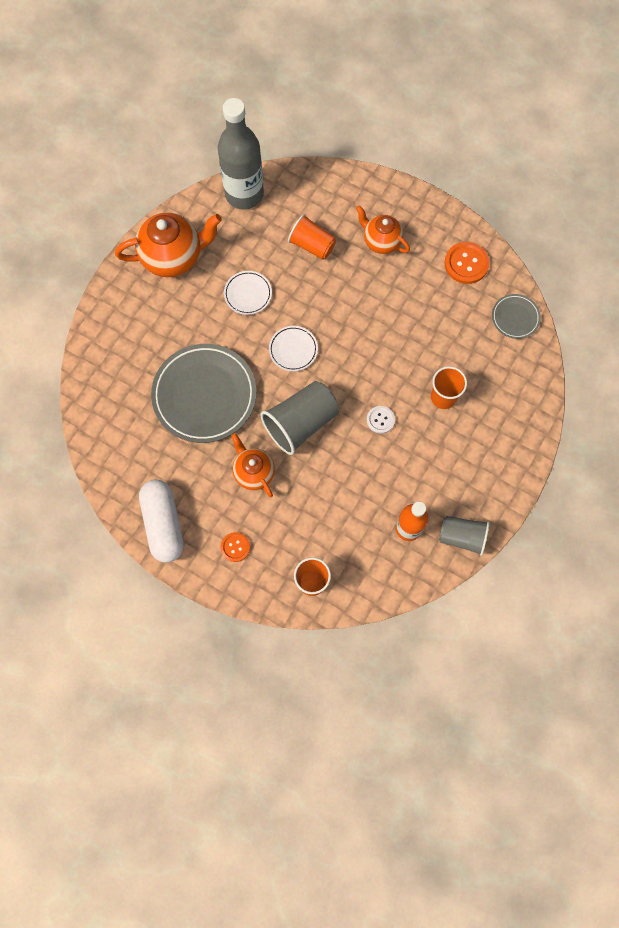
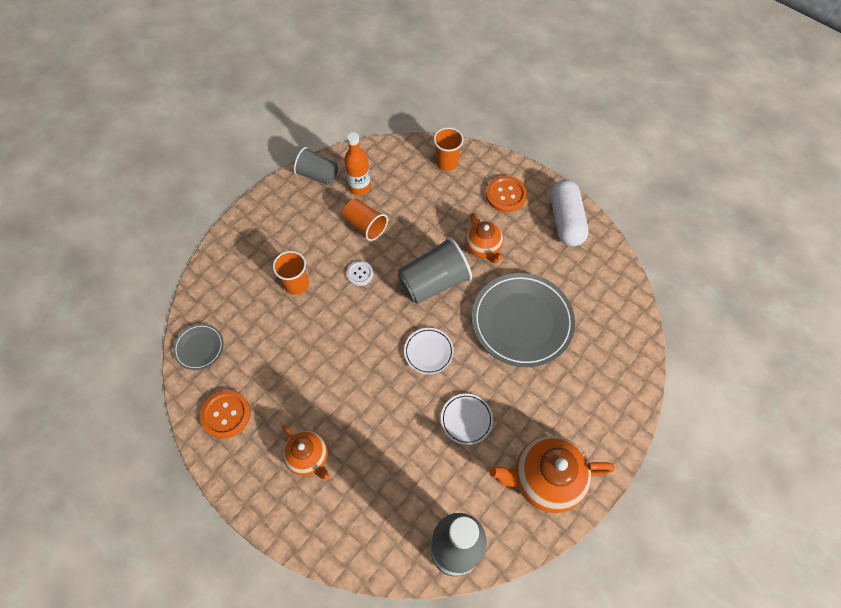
camera: 170 degrees left, 10 degrees down
(235, 547) = (506, 195): orange button -> orange button, size x1.64
(312, 245) = (386, 466): orange cup -> orange cup (365, 225)

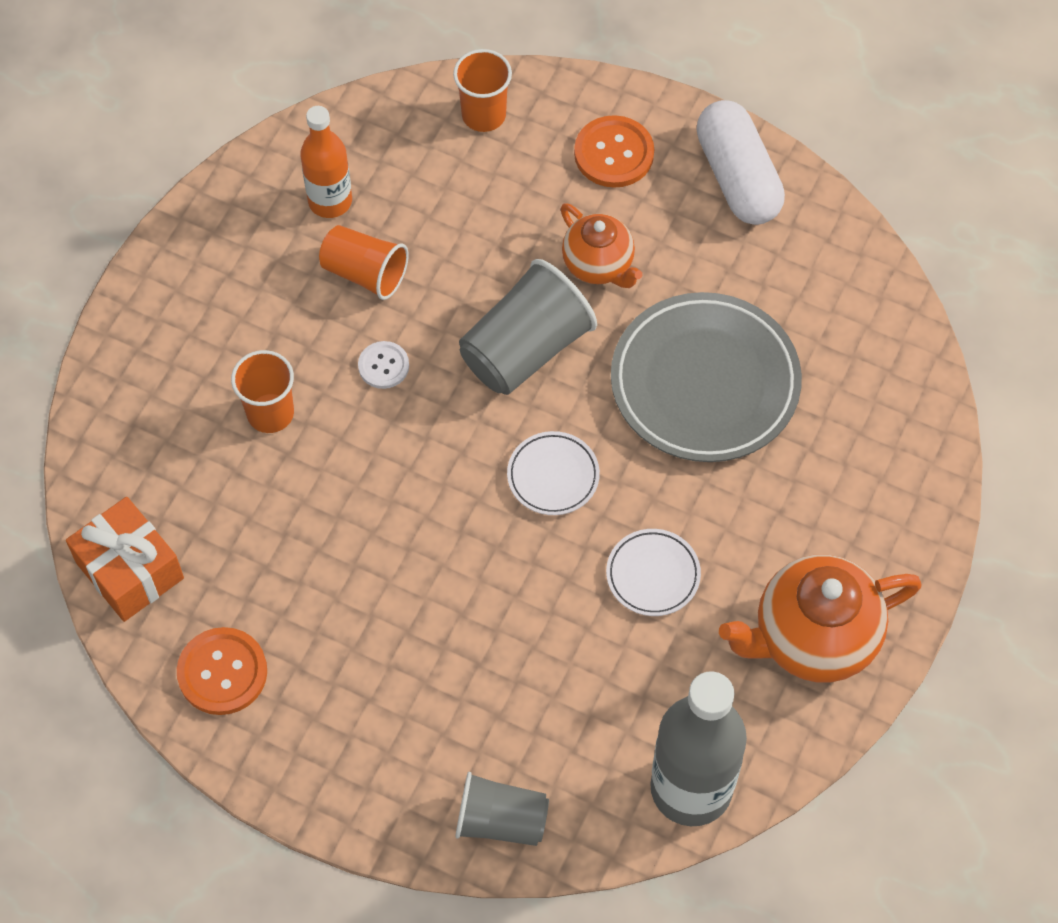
camera: 15 degrees left, 0 degrees up
(199, 348) = (130, 570): grey plate -> orange gift
(309, 457) = (396, 706): orange teapot -> none
(318, 175) = (240, 195): grey cup -> grey cup (501, 820)

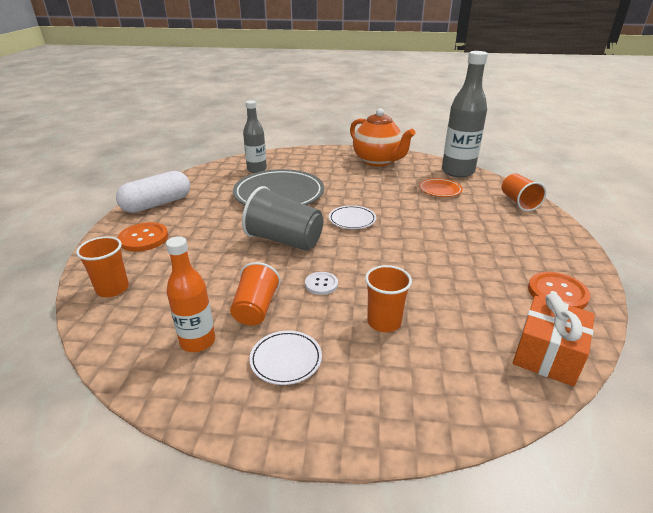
camera: 110 degrees left, 30 degrees down
(501, 820) = (518, 202): grey cup -> orange cup
(598, 265) = (222, 230): orange teapot -> none
(613, 695) = (440, 190): none -> orange plate
(653, 575) = (380, 191): white plate -> white plate (286, 360)
(849, 370) = (257, 169): none -> grey bottle

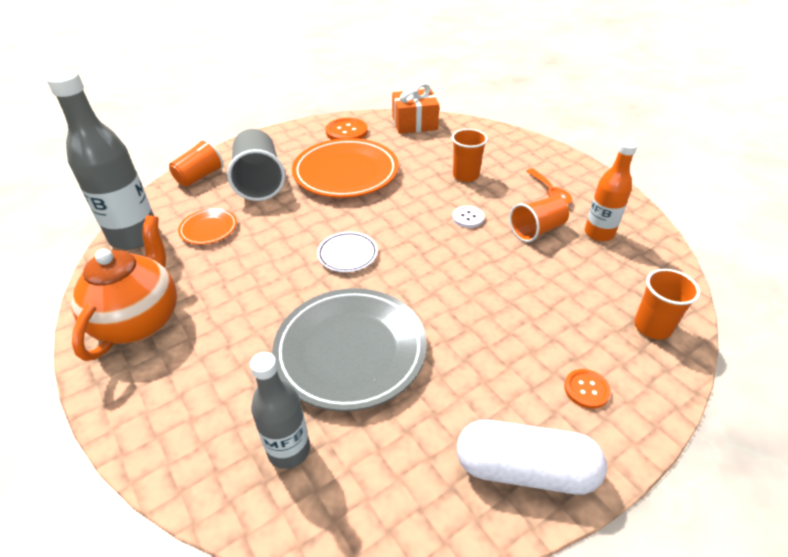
camera: 130 degrees left, 10 degrees up
(144, 238) = (586, 389): orange button -> orange button, size x0.61
(284, 240) = (440, 275): grey cup -> grey cup (259, 182)
(286, 360) = (550, 192): white plate -> orange spoon
(463, 259) = (346, 173): none -> orange plate

